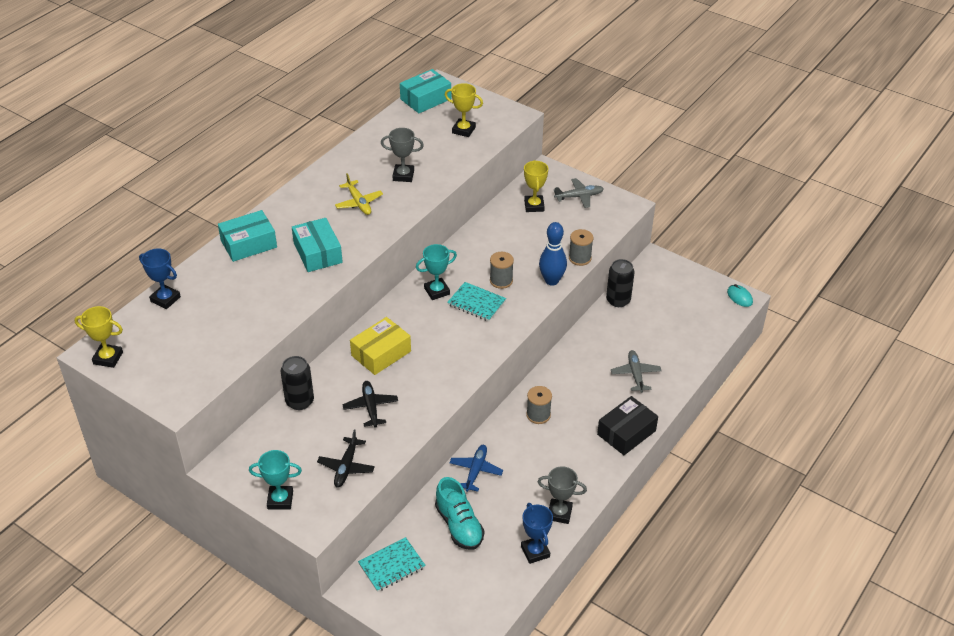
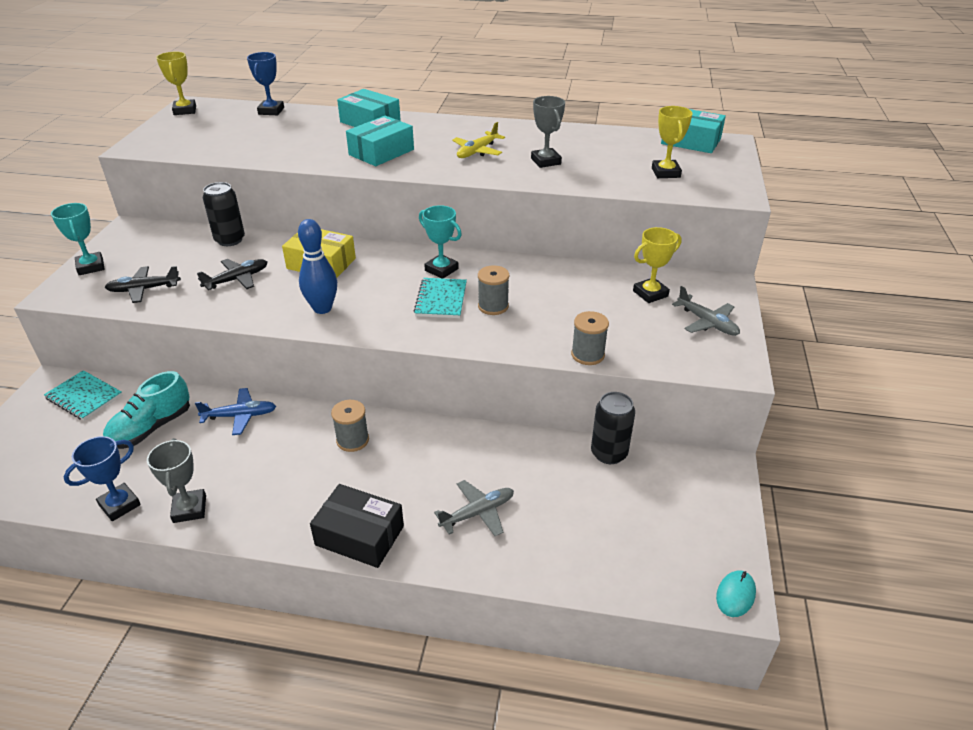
camera: 65 degrees right, 5 degrees down
(551, 281) = (524, 343): blue bowling pin -> blue bowling pin (322, 308)

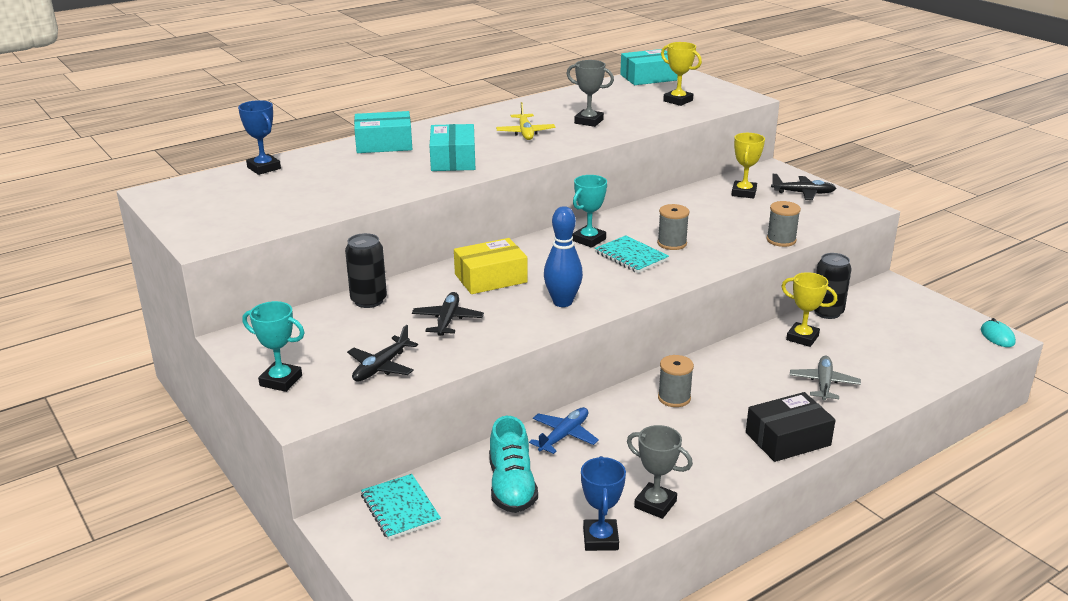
camera: 45 degrees left, 10 degrees down
(84, 397) = (400, 509): turquoise notebook -> turquoise notebook turned 75 degrees clockwise
(185, 110) = (166, 198): yellow trophy -> yellow trophy (802, 338)
(441, 269) = (589, 240): turquoise trophy -> turquoise trophy turned 45 degrees counterclockwise
(707, 322) = (803, 193): grey plane -> black plane

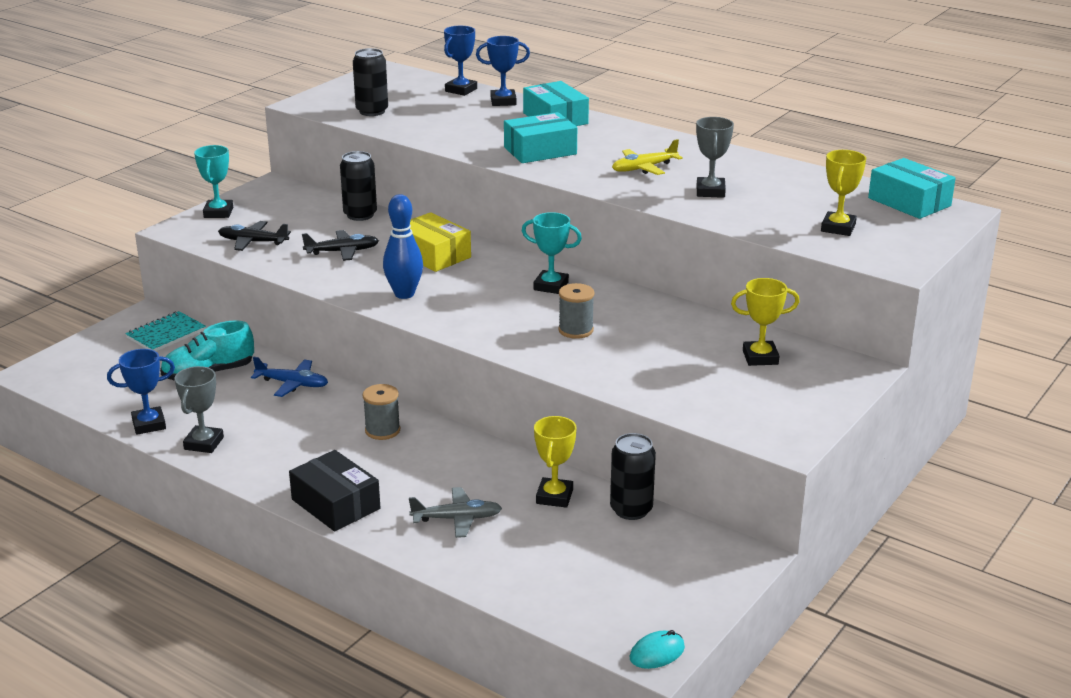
camera: 70 degrees right, 0 degrees up
(271, 212) = (372, 111): none -> black can
(317, 156) = (503, 101): none -> blue trophy
(631, 256) = (527, 312): turquoise notebook -> none
(781, 240) = (635, 393): grey spool -> none
(803, 193) = (797, 397): black plane -> none

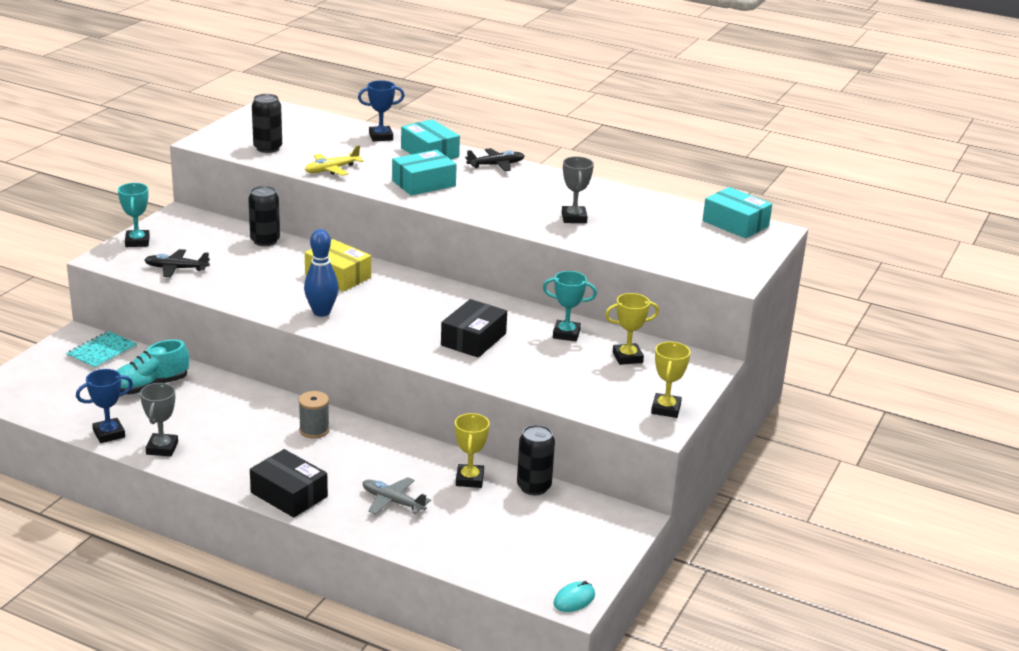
camera: 10 degrees left, 0 degrees up
(292, 384) = (226, 393): blue plane -> none
(342, 251) = (258, 275): black plane -> black plane (496, 165)
(456, 519) = (393, 502): grey plane -> grey plane turned 135 degrees counterclockwise
(461, 90) = (341, 126): blue trophy -> none
(551, 286) = (444, 301): turquoise trophy -> turquoise trophy (566, 334)
(576, 330) = (473, 339): grey spool -> black box
(644, 168) = (515, 198): yellow plane -> yellow plane (332, 169)
(838, 228) = (682, 248): yellow trophy -> yellow trophy (666, 409)

